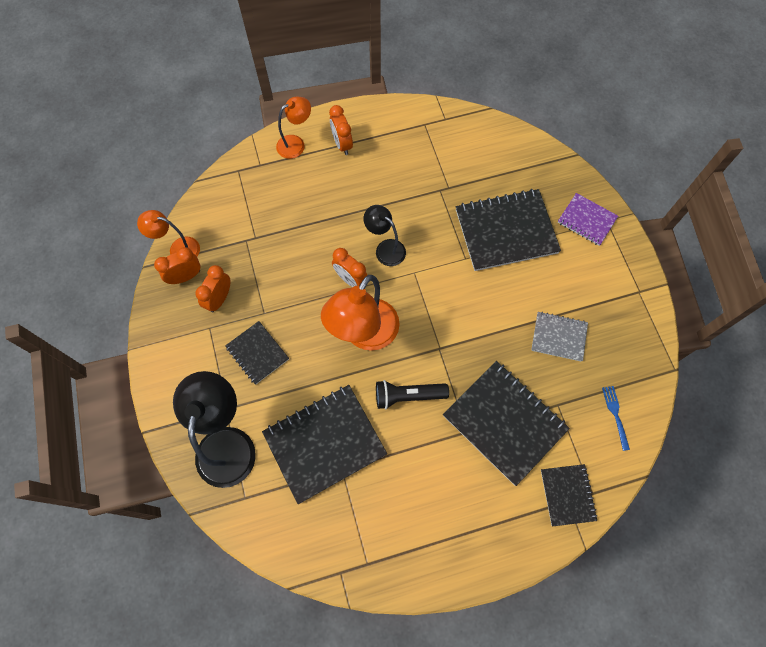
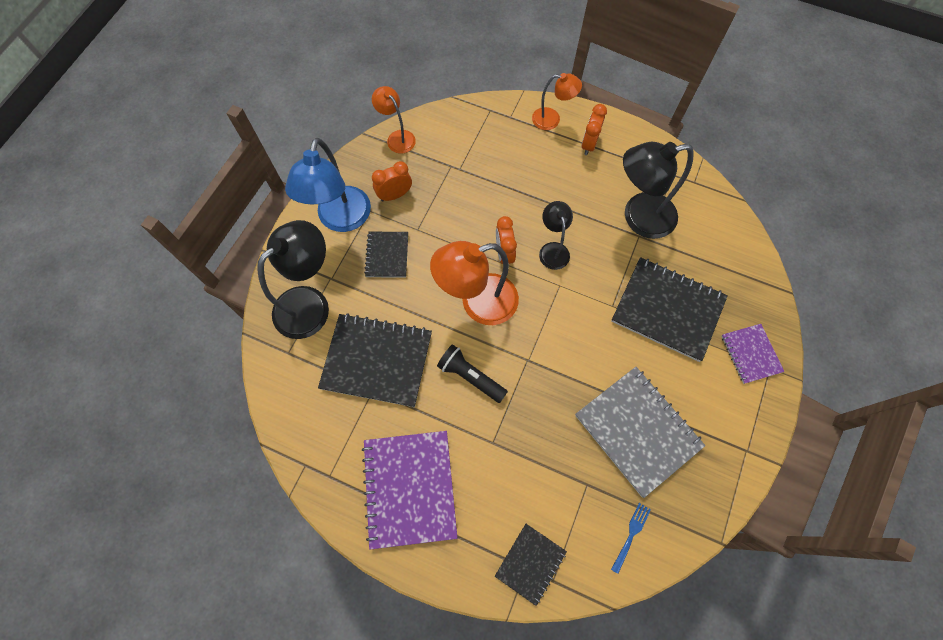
camera: 40 degrees right, 0 degrees up
(185, 276) = (385, 161): orange clock -> none
(191, 354) = (341, 219): none -> blue lamp
(428, 176) = (638, 217): none -> black lamp
(436, 518) = (409, 488): none -> purple notebook
(504, 422) = (529, 461): black notebook -> none
(559, 337) = (637, 430): grey notebook -> grey notebook, size x1.83

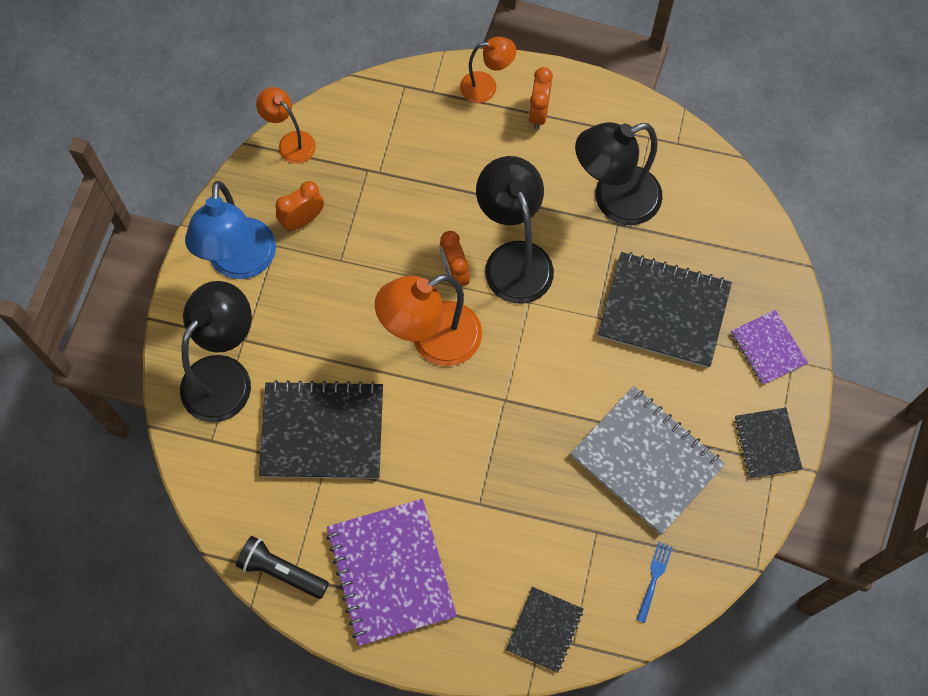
camera: 10 degrees left, 0 degrees up
(387, 255) = (308, 299): black notebook -> black notebook (767, 443)
(470, 376) = (439, 431): black flashlight -> black flashlight (281, 571)
(552, 249) = (513, 258): black lamp -> black lamp, size x1.78

